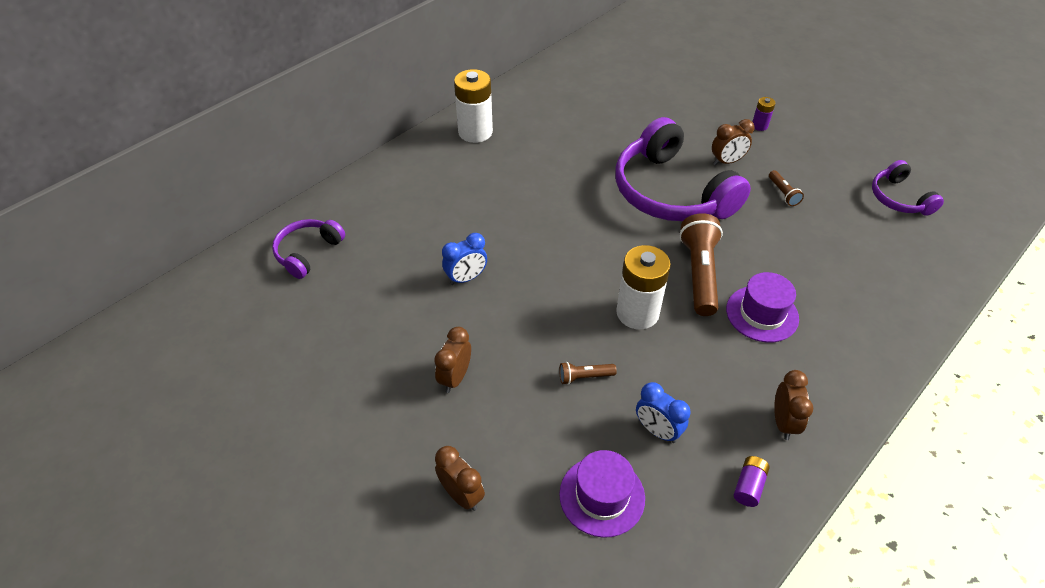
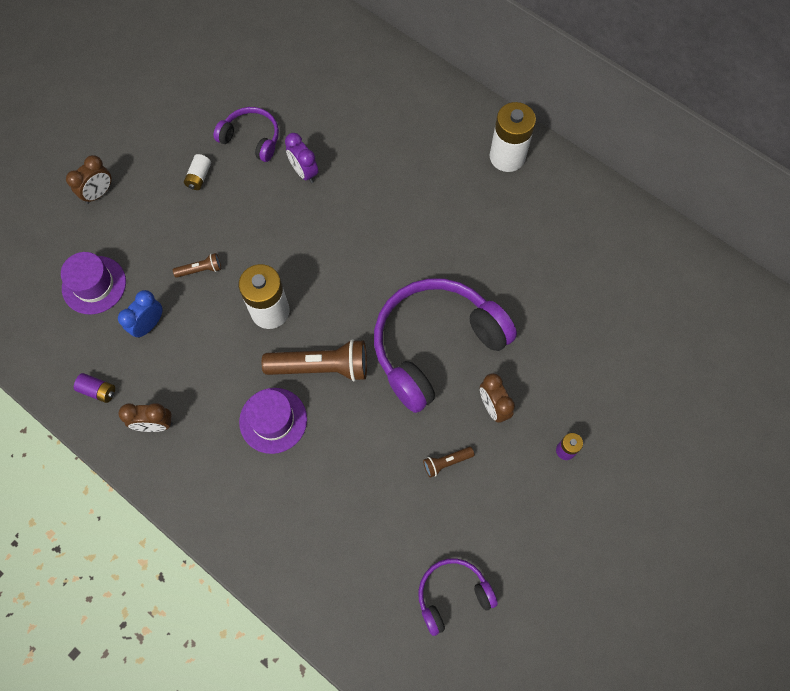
camera: 85 degrees right, 20 degrees up
(307, 252) = (327, 52): purple headphones -> purple headphones (251, 138)
(455, 378) = (199, 177): brown clock -> white battery
(466, 278) = (304, 172): blue clock -> purple clock
(584, 377) = (200, 270): brown flashlight -> brown flashlight turned 90 degrees clockwise

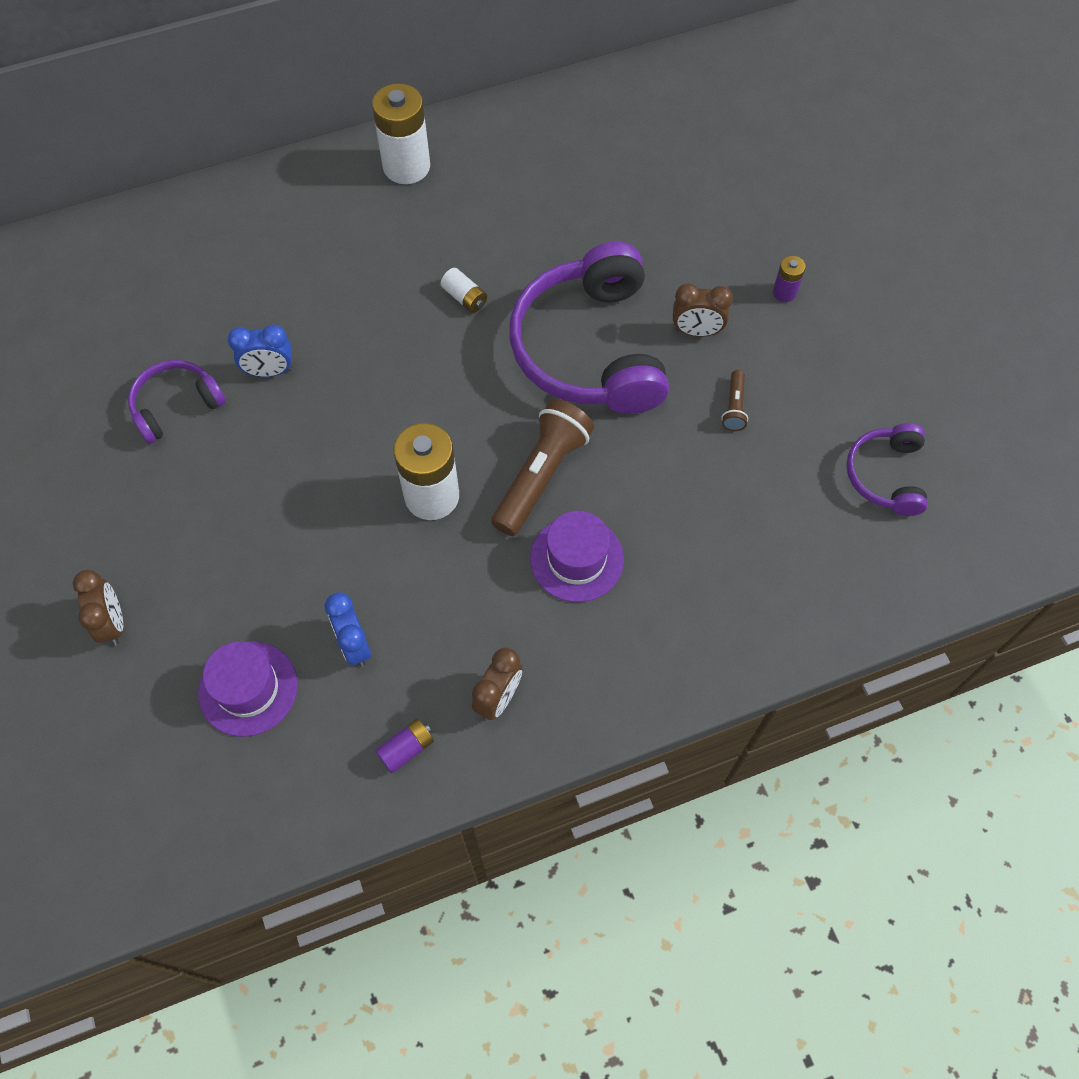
camera: 60 degrees left, 5 degrees down
(199, 177) = (184, 490): white battery -> white battery (464, 297)
(200, 270) = (319, 548): brown flashlight -> none
(304, 172) = (270, 371): purple clock -> blue clock

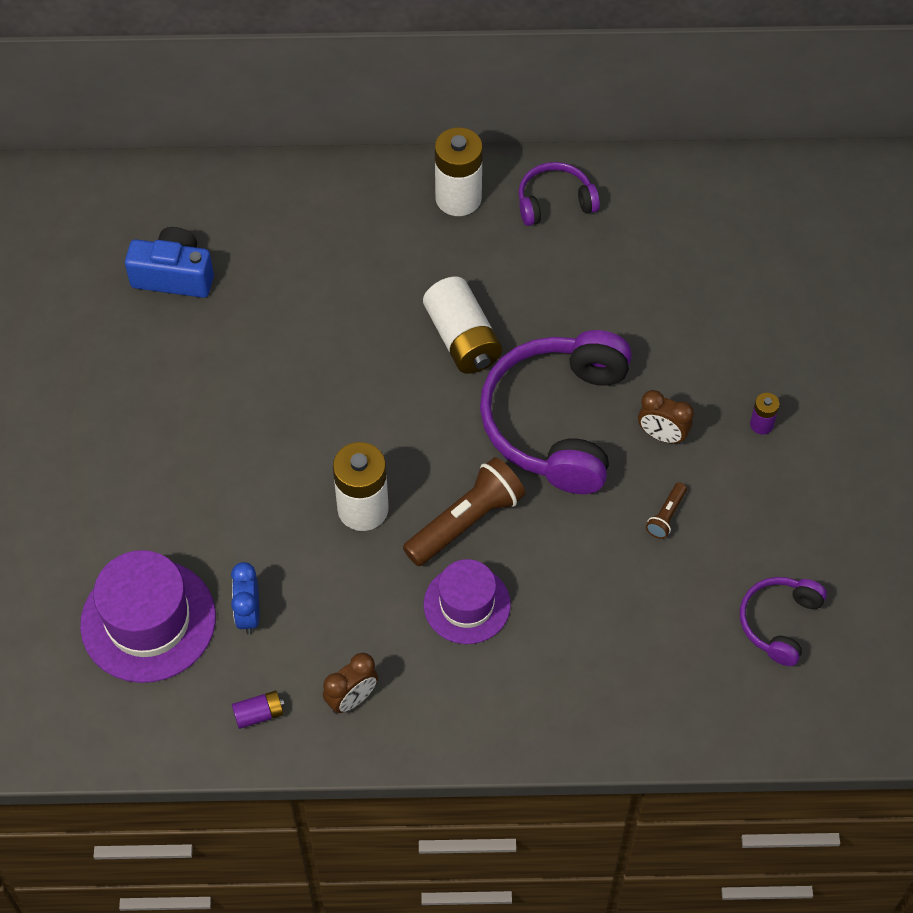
camera: 20 degrees right, 5 degrees down
(113, 623) = (57, 530): brown clock -> none
(146, 322) = (174, 276): none -> blue camera
(176, 405) = (174, 359): purple headphones -> purple headphones (554, 202)
(248, 688) = (148, 621): purple hat -> purple hat, size x1.54
(270, 371) = (264, 353): blue clock -> none
(464, 297) = (462, 339): white battery -> white battery, size x2.09

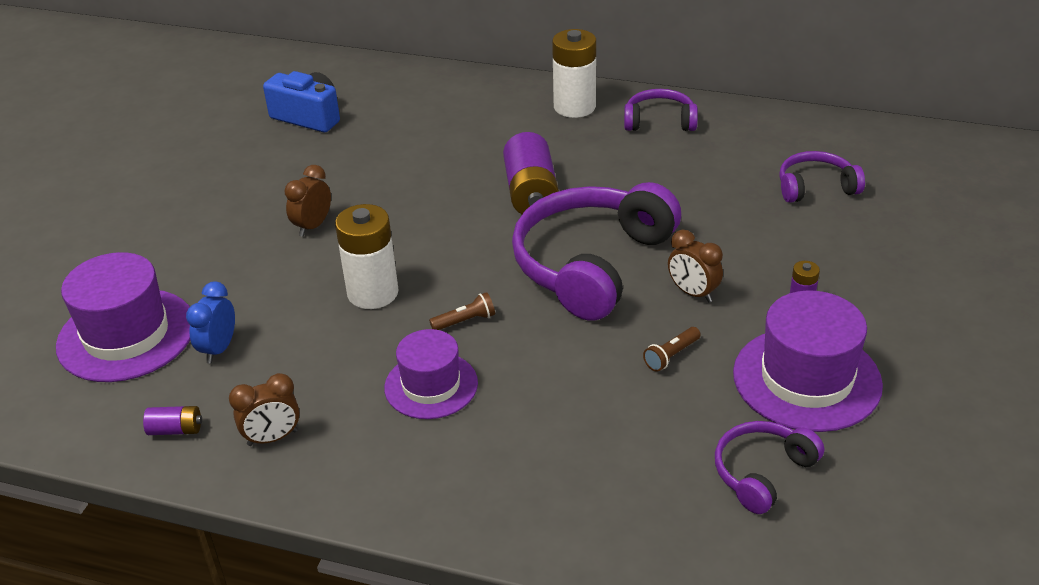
camera: 20 degrees right, 20 degrees down
(260, 436) = (313, 226): none -> brown clock
(462, 339) = (531, 193): white battery -> purple battery
(466, 522) = (465, 321): brown flashlight -> brown flashlight, size x0.47
(736, 267) = (815, 187): none -> purple headphones
(789, 512) = (806, 379): none -> purple hat

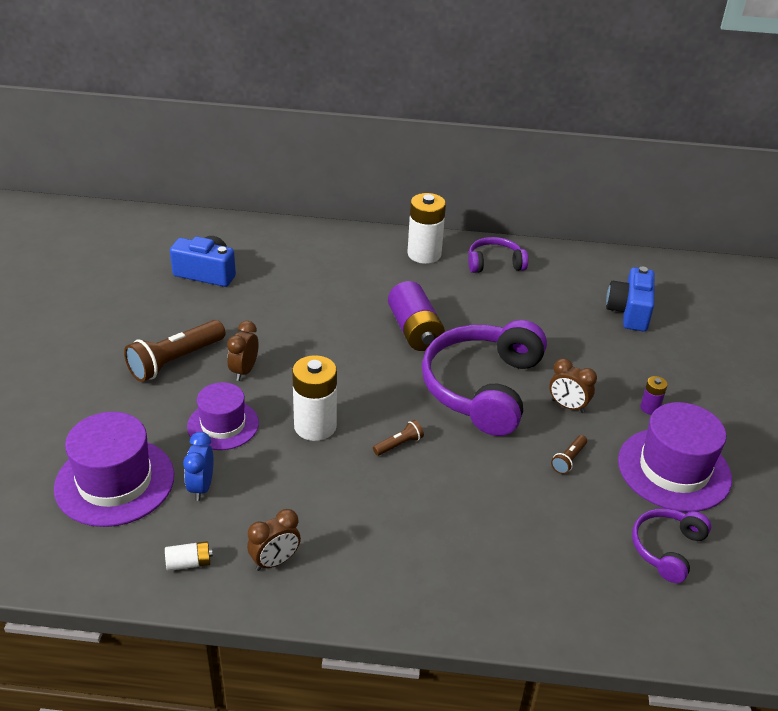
camera: 15 degrees left, 0 degrees up
(176, 430) = (189, 563): purple battery -> white battery
(239, 210) = (175, 361): none -> brown flashlight
(431, 385) = (390, 502): purple hat -> purple hat (223, 425)
(815, 187) = (629, 312): purple headphones -> blue camera

